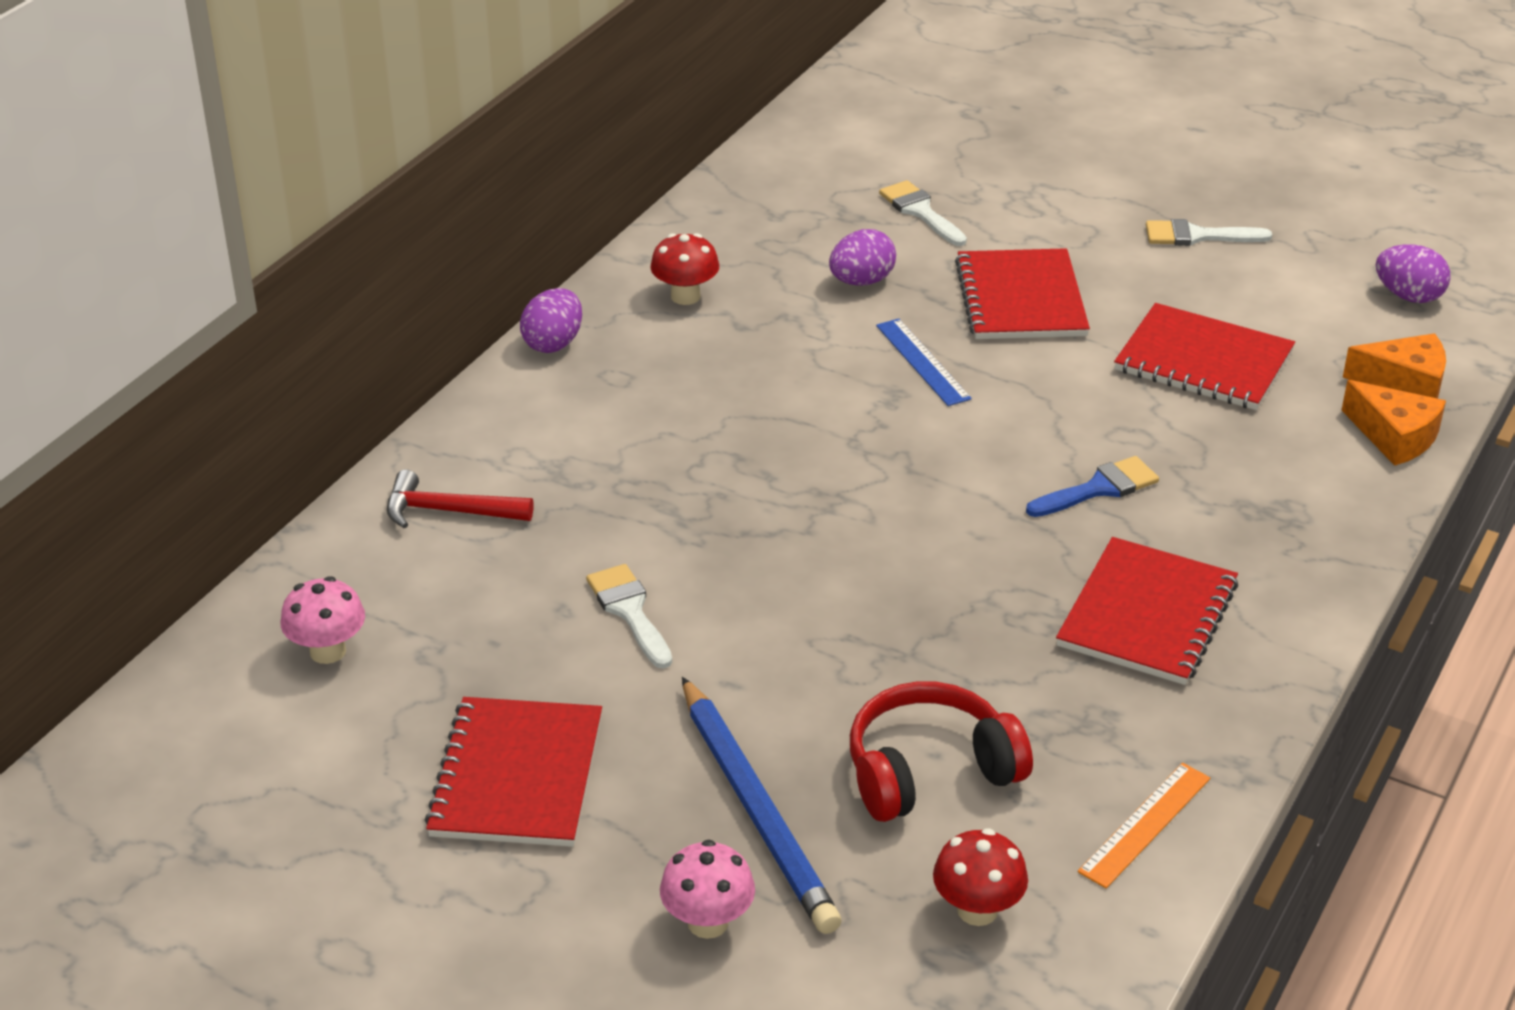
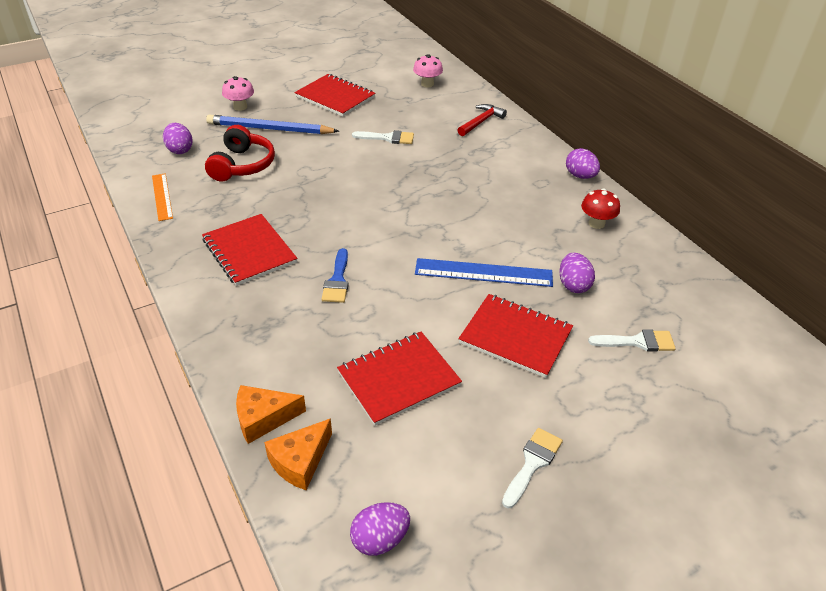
camera: 120 degrees right, 5 degrees up
(923, 362) = (483, 273): blue ruler -> blue ruler, size x1.57
(977, 910) = (180, 150): red mushroom -> purple egg

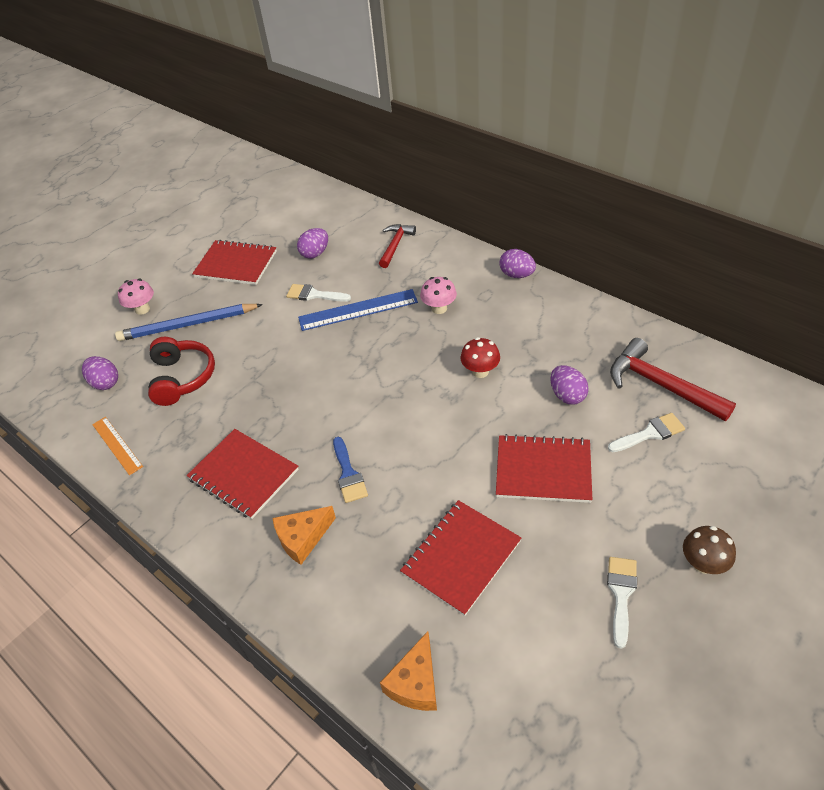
camera: 15 degrees left, 5 degrees up
(263, 418) = (357, 653): orange cheese -> orange cheese (303, 538)
(380, 539) = (528, 729): purple egg -> purple egg (315, 253)
(388, 138) = (314, 295): white brush -> white brush turned 150 degrees counterclockwise
(427, 84) = (321, 219): pink mushroom -> pink mushroom (439, 308)
(483, 273) = (481, 413): blue ruler -> blue ruler (358, 310)
(596, 223) = (556, 322): red mushroom -> red mushroom (480, 371)
(629, 468) = (703, 563): none -> brown mushroom
(671, 306) = (661, 385): none -> red hammer

